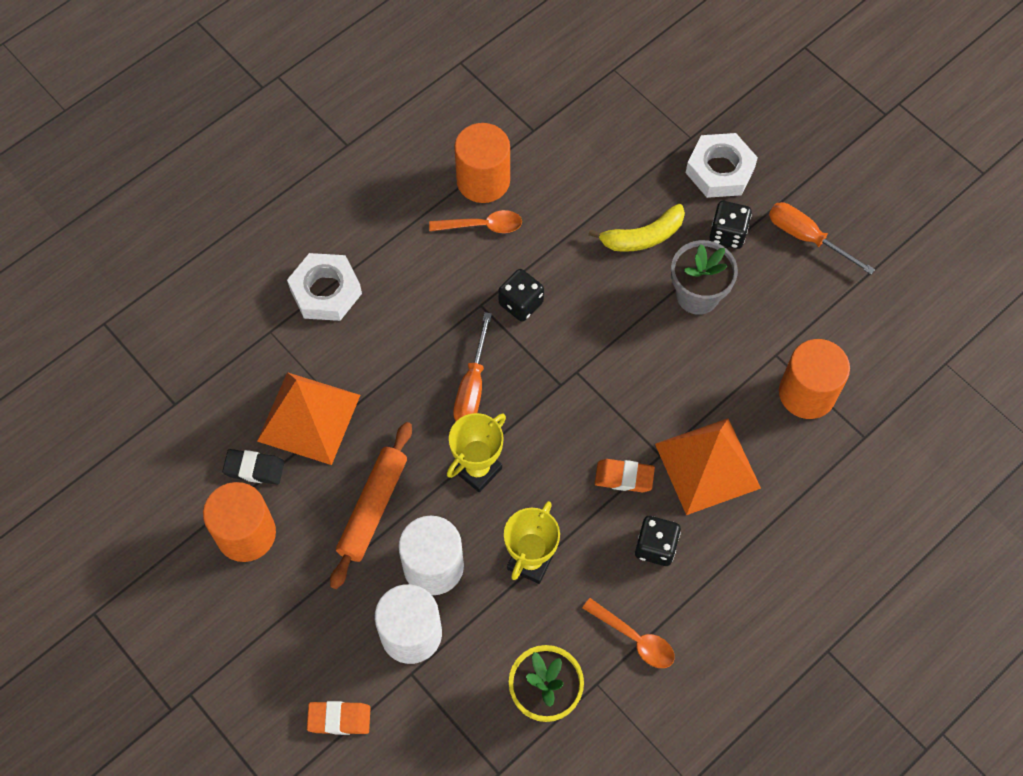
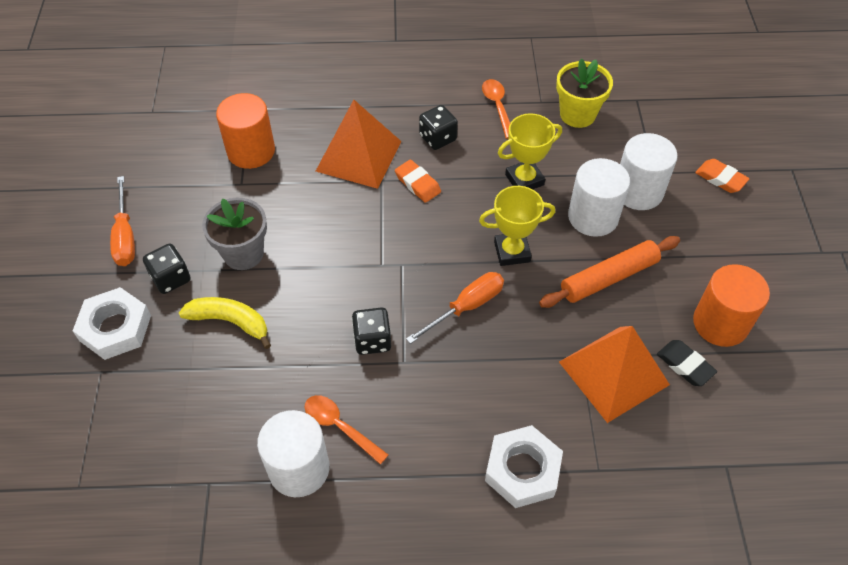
camera: 140 degrees left, 10 degrees down
(483, 180) = (299, 468): orange cylinder -> white cylinder

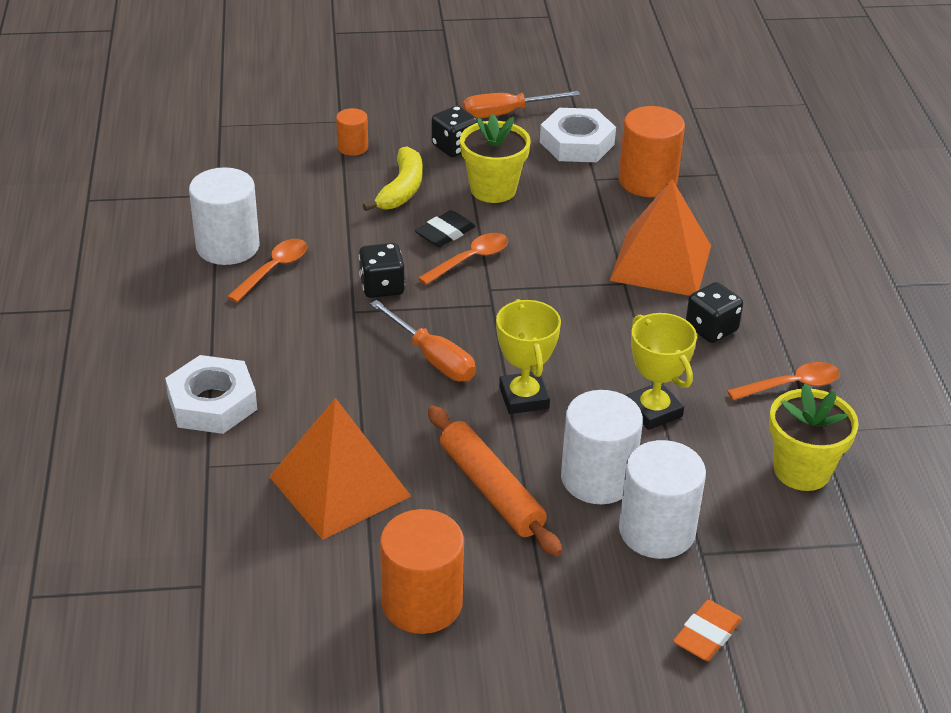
camera: 85 degrees right, 15 degrees down
(115, 328) = (390, 122): white nut -> white nut (577, 143)
(151, 361) = (352, 147): none -> orange cylinder
(243, 253) = (493, 189): grey flower pot -> yellow flower pot
(342, 276) = (470, 260): none -> orange spoon
(417, 184) = (624, 313): orange eraser -> none
(685, 365) = (352, 558): black eraser -> black eraser (445, 233)

